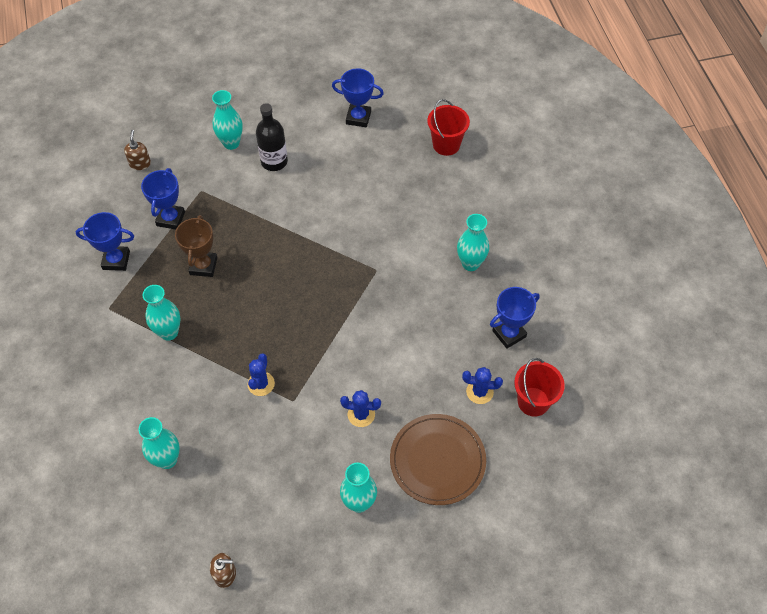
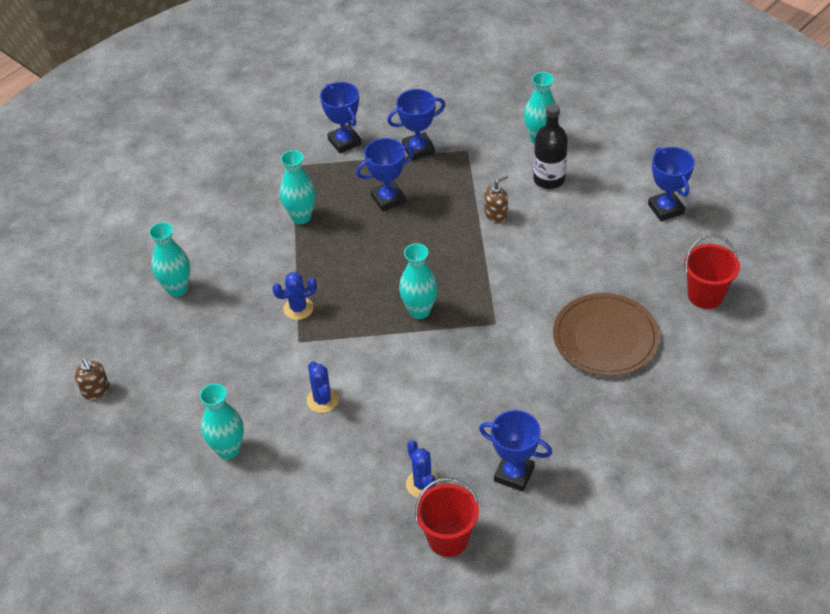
camera: 60 degrees right, 10 degrees down
(140, 163) = (458, 96): brown soap dispenser -> brown soap dispenser (496, 214)
(203, 266) = (388, 199): brown trophy -> blue trophy
(437, 460) = (317, 489): brown plate -> brown plate (605, 338)
(470, 263) = (572, 395): turquoise vase -> turquoise vase (419, 311)

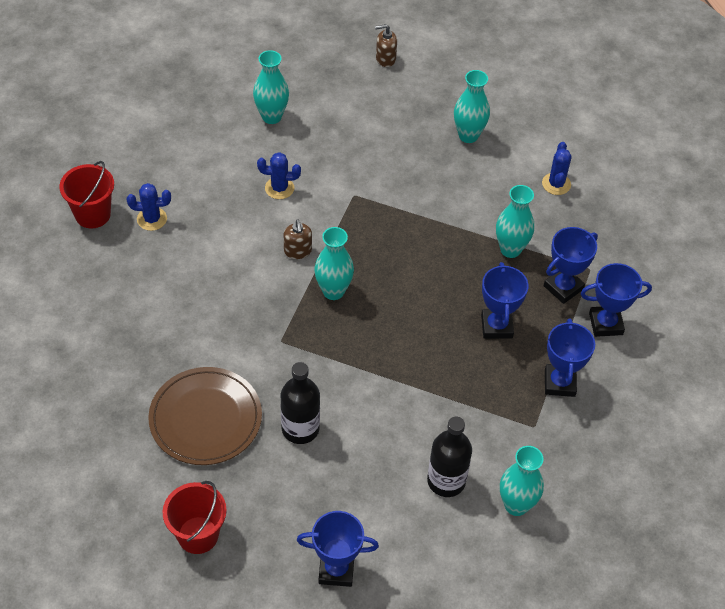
camera: 110 degrees right, 5 degrees up
(298, 308) = (392, 207): blue cactus -> blue cactus (556, 184)
(496, 214) = (421, 407): brown soap dispenser -> brown soap dispenser (297, 251)
(514, 474) = (116, 281): blue trophy -> blue trophy (563, 287)
(568, 275) = (300, 429): none -> black bottle

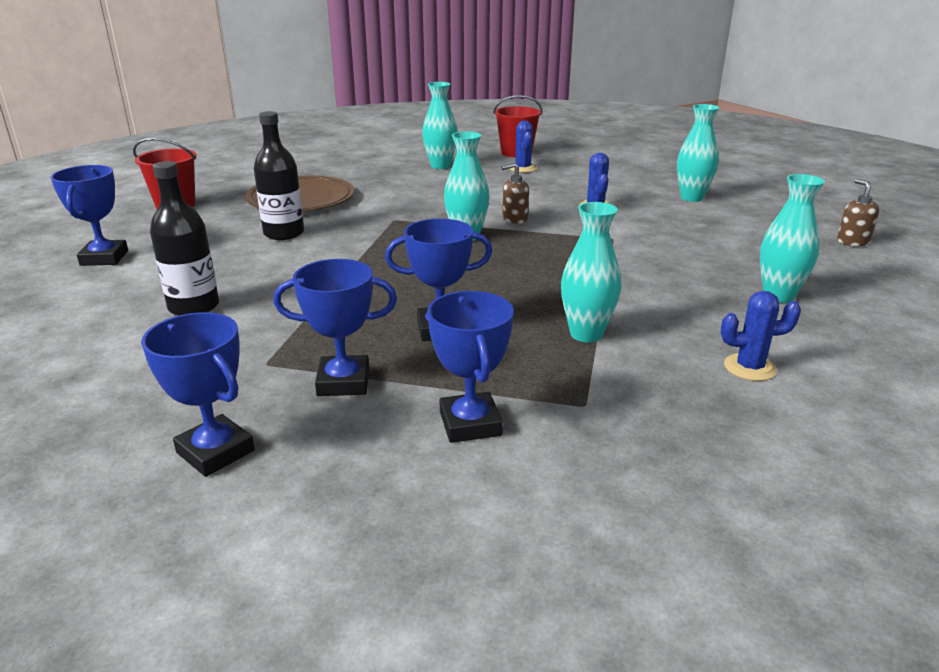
camera: 85 degrees right, 25 degrees down
(516, 505) = (138, 354): turquoise vase -> turquoise vase (440, 166)
(563, 287) = (532, 380): blue trophy -> blue trophy (215, 452)

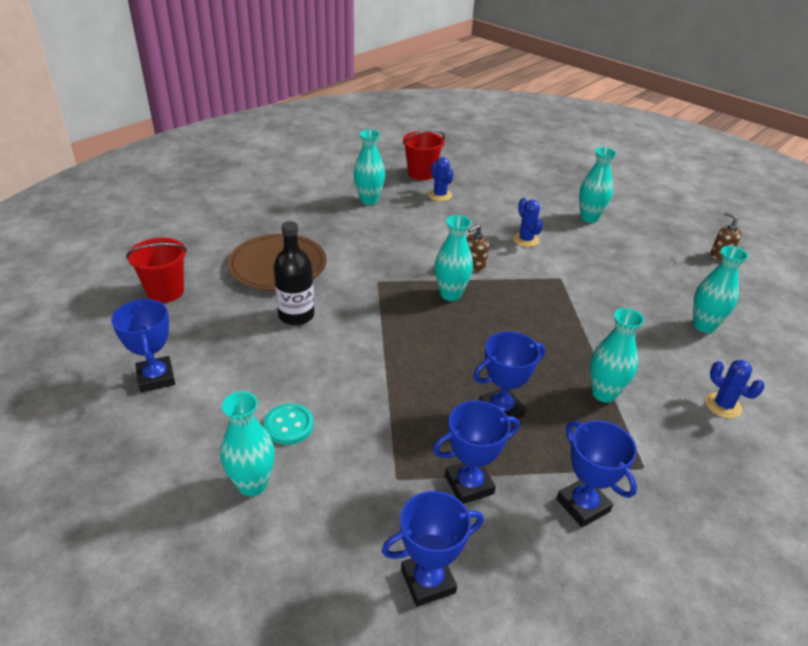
camera: 20 degrees left, 10 degrees up
(112, 343) = (252, 484): none -> turquoise vase
(194, 307) = (288, 425): black bottle -> turquoise button
(215, 452) = (428, 581): blue trophy -> blue trophy turned 45 degrees counterclockwise
(749, 368) = (723, 405): blue cactus -> blue cactus turned 75 degrees clockwise

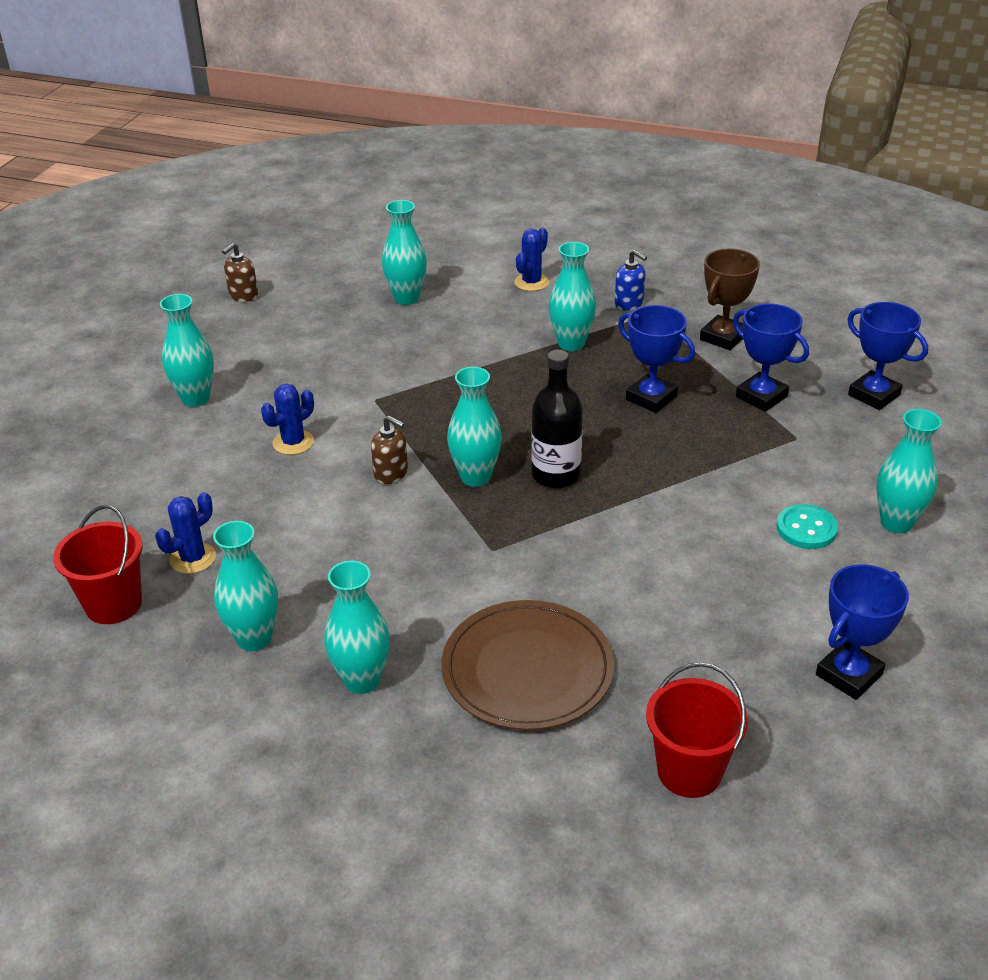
camera: 110 degrees left, 0 degrees up
(296, 315) = (627, 599): black bottle -> black bottle (556, 475)
(316, 220) = (362, 680): none -> turquoise vase
(583, 505) = (723, 337): blue trophy -> brown trophy
(668, 459) = (629, 303): none -> blue soap dispenser

